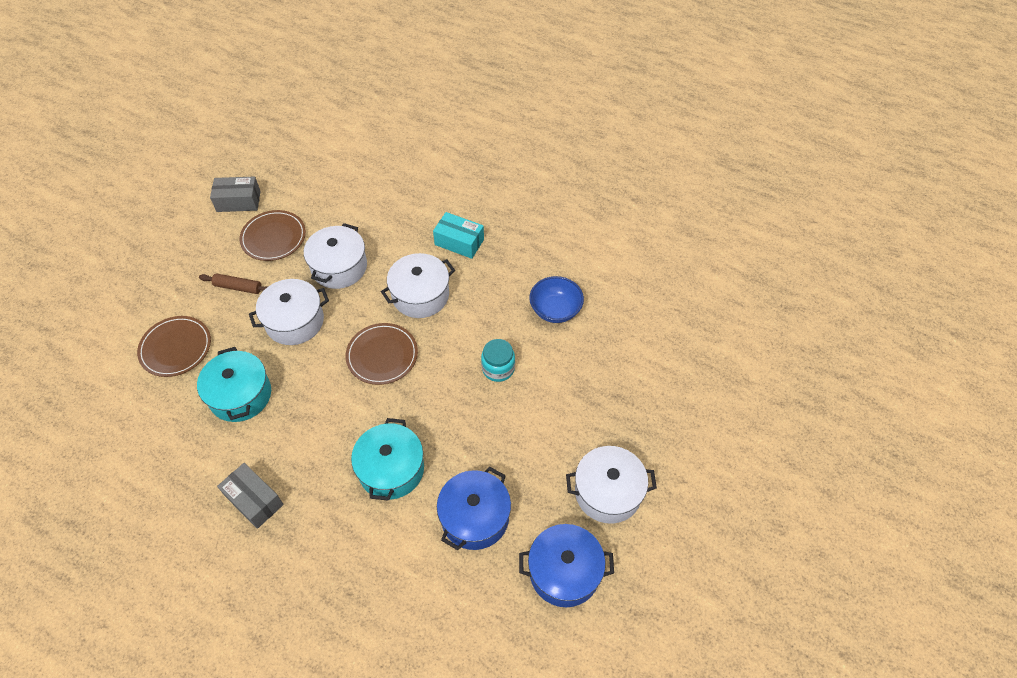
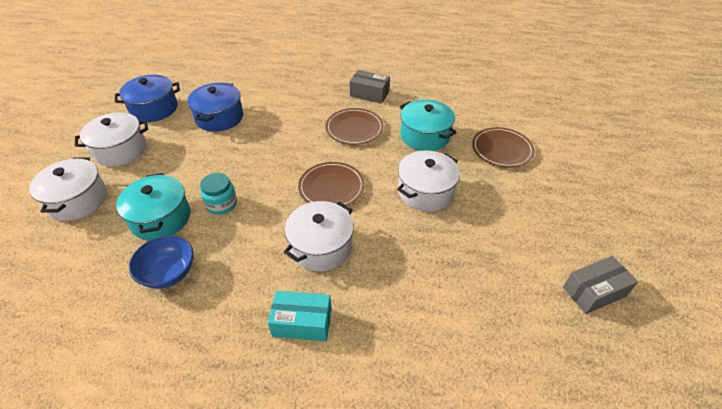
camera: 160 degrees right, 10 degrees down
(238, 287) = (500, 204): brown rolling pin -> none
(273, 237) = (514, 261): brown plate -> brown plate (354, 128)
(339, 267) = (421, 250): white pot -> white pot (78, 200)
(391, 469) = (287, 125): turquoise pot -> turquoise pot (160, 218)

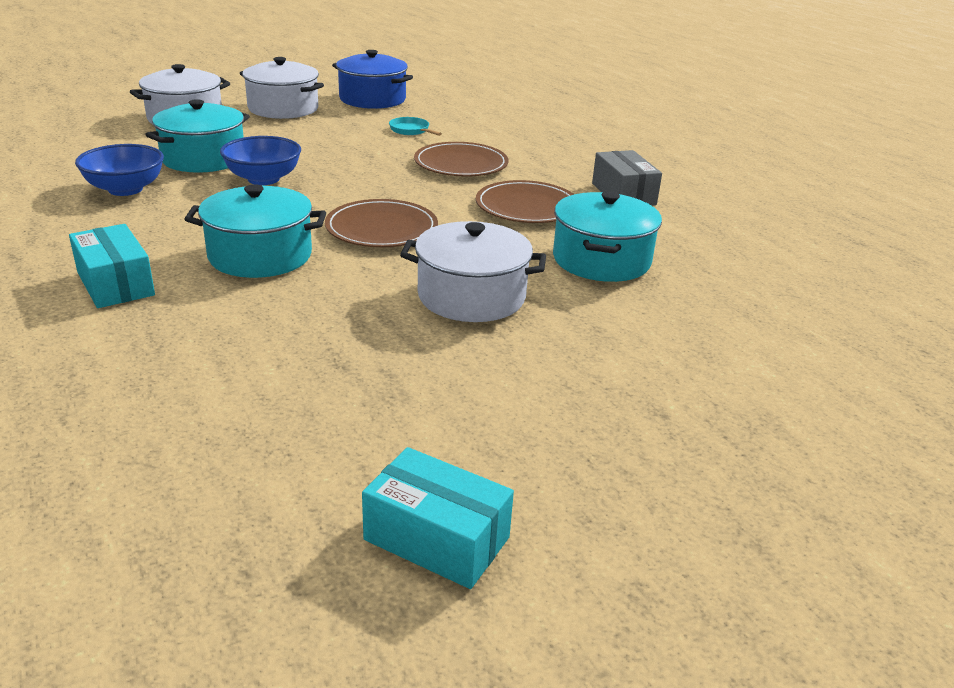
camera: 50 degrees right, 15 degrees down
(219, 117) = (411, 130): blue pot -> turquoise pan
(222, 204) = (263, 179): turquoise jar -> blue bowl
(321, 246) = (260, 255): white pot -> turquoise pot
(502, 149) = (687, 336): brown plate -> brown plate (461, 164)
(594, 292) = (436, 539): grey box -> turquoise box

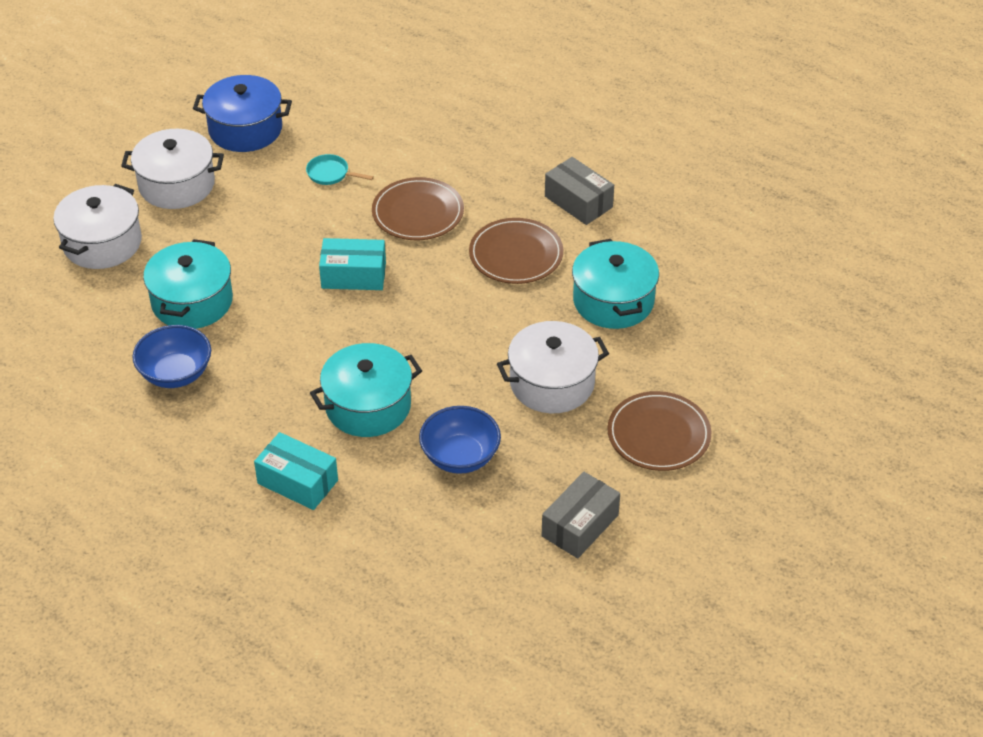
camera: 25 degrees left, 15 degrees up
(263, 179) = (274, 309): blue bowl -> blue bowl (460, 457)
(371, 427) = (580, 526): none -> grey box
(381, 228) = (427, 333): brown plate -> brown plate (658, 434)
(436, 539) = (671, 580): turquoise box -> turquoise box (353, 275)

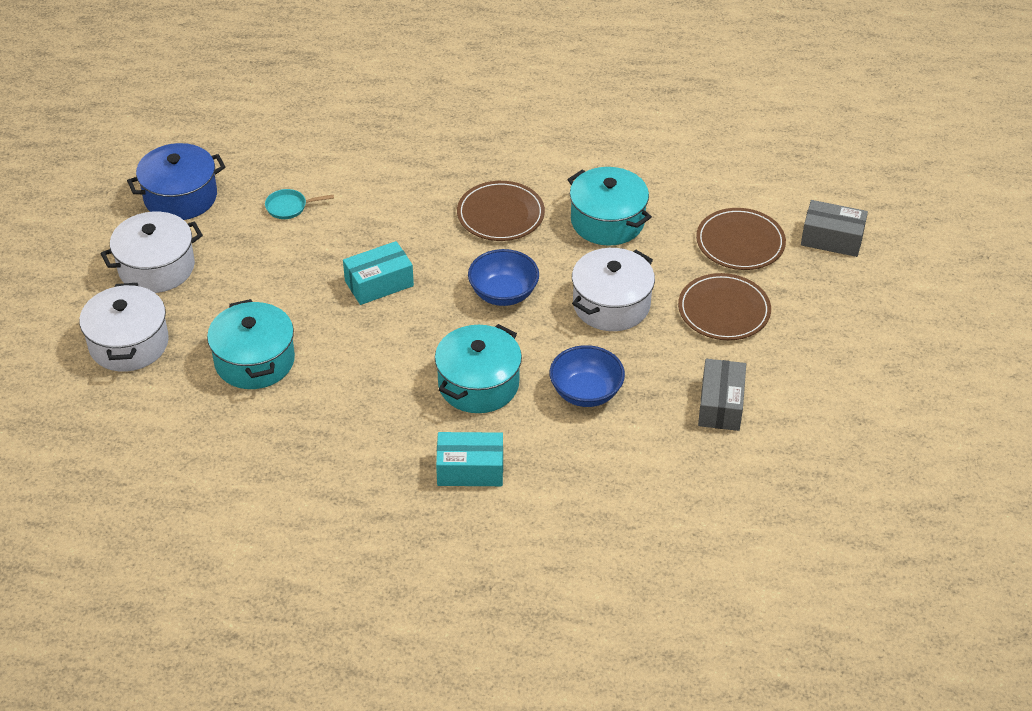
camera: 30 degrees left, 0 degrees up
(175, 373) = (290, 426): blue bowl -> blue bowl (503, 293)
(418, 212) = (391, 211): brown plate -> brown plate (740, 242)
(578, 202) = (517, 153): grey box -> grey box (832, 239)

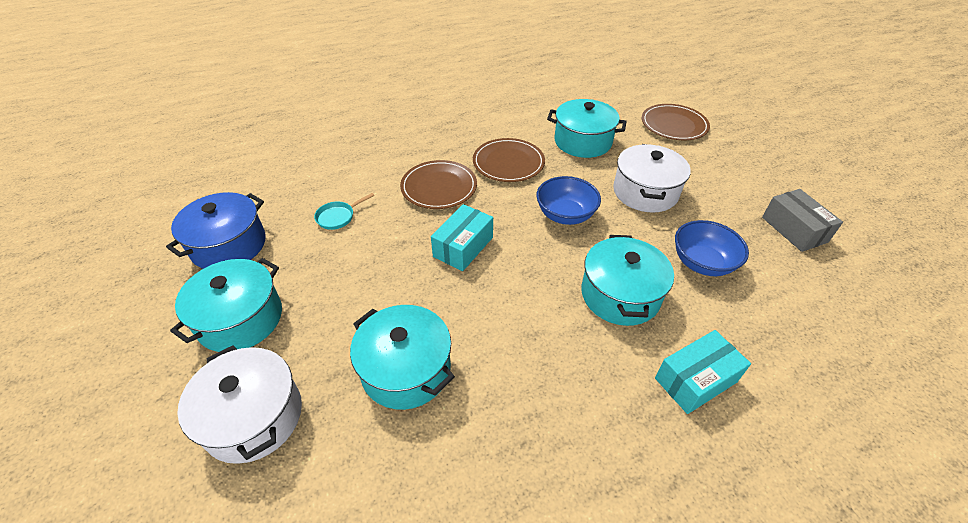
camera: 30 degrees left, 0 degrees up
(156, 267) = (240, 319): white pot -> turquoise pot
(724, 310) = (715, 167): brown plate -> brown plate (439, 187)
(832, 239) = (718, 105): grey box -> none

